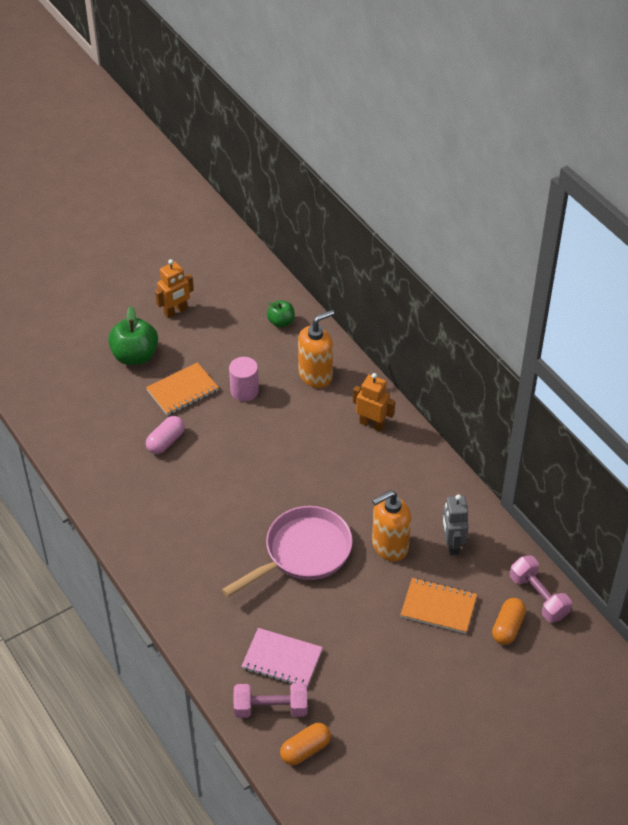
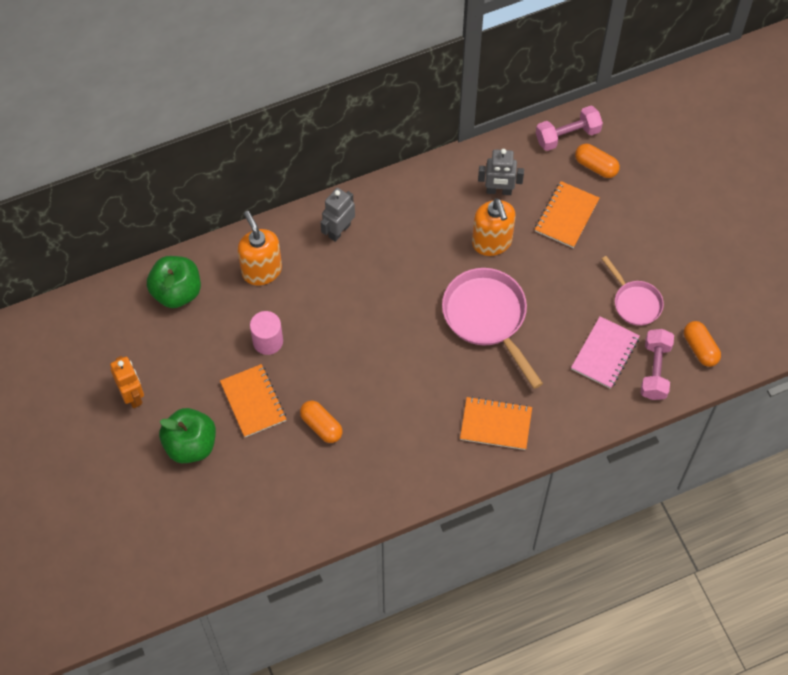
camera: 80 degrees left, 15 degrees up
(166, 441) = (321, 426): pink capsule -> orange capsule
(187, 574) = (495, 424): none -> orange notebook
(281, 322) = (177, 292): green apple -> green apple, size x1.73
(348, 681) = (635, 302): none -> pink pan
(372, 424) = (339, 230): orange robot -> grey robot

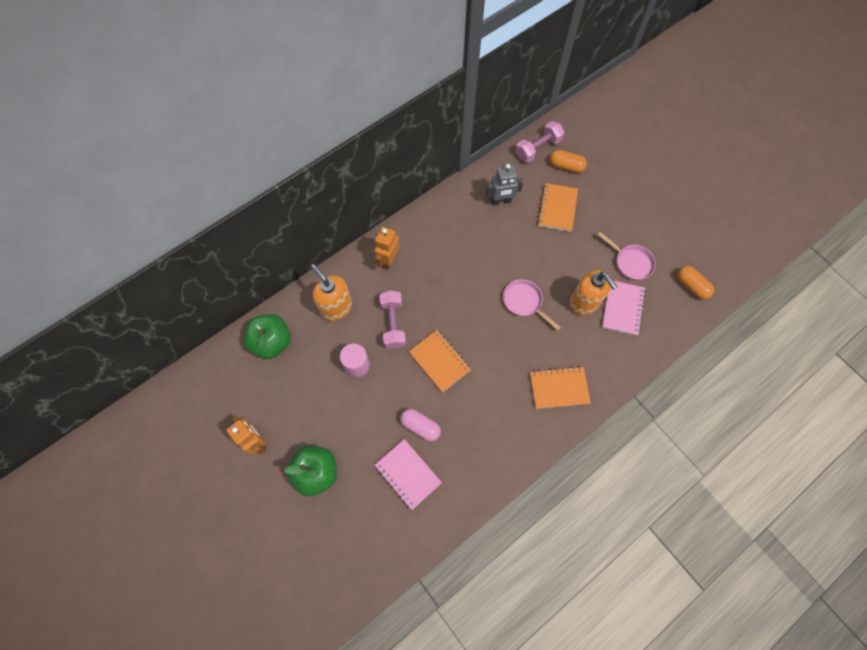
camera: 15 degrees left, 5 degrees up
(253, 401) = (359, 420): orange notebook -> orange notebook (439, 361)
(292, 472) = (408, 474): none -> pink notebook
(321, 426) = (420, 426): orange capsule -> pink capsule
(339, 230) = (388, 260): grey robot -> orange robot
(487, 318) = (524, 302): pink pan -> pink pan, size x0.58
(492, 242) = (508, 242): orange soap dispenser -> orange soap dispenser (584, 303)
(655, 370) = (664, 312): pink dumbbell -> pink dumbbell (393, 323)

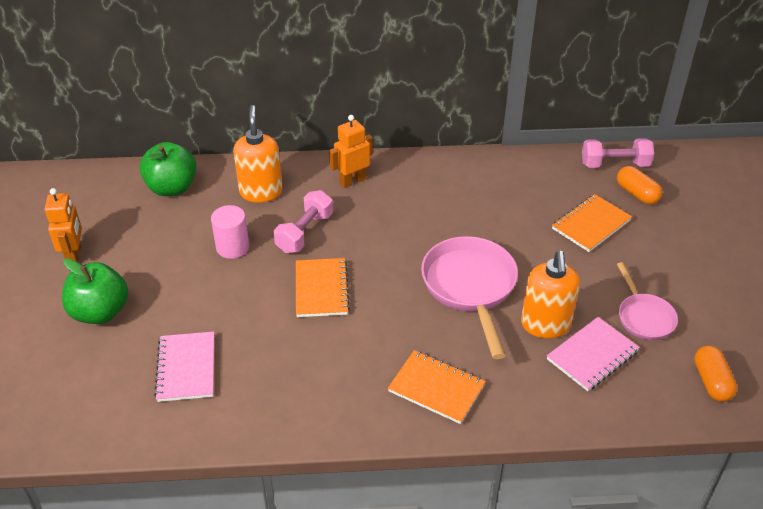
camera: 35 degrees right, 25 degrees down
(420, 426) = (243, 334): pink capsule -> none
(501, 201) = (527, 189): grey robot -> none
(524, 302) = (470, 287): pink pan -> pink pan, size x1.73

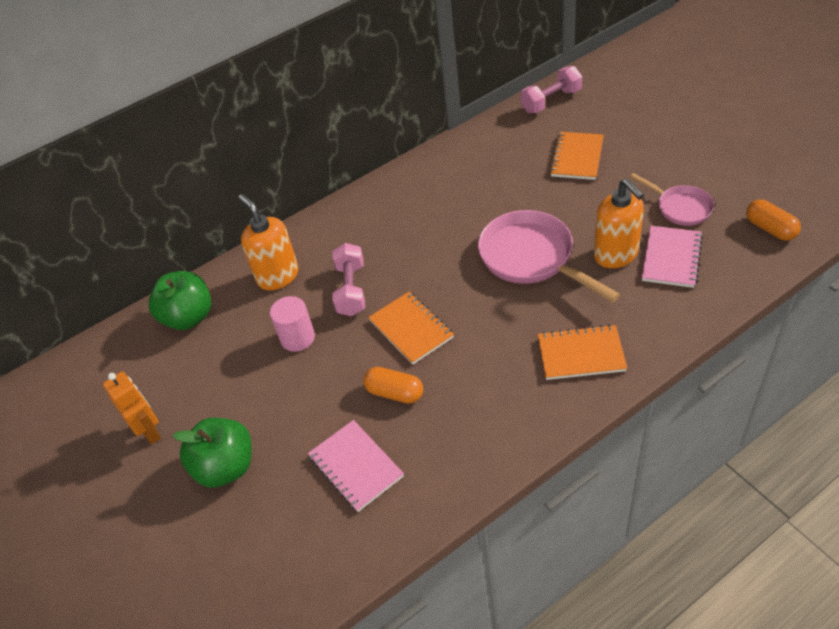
camera: 25 degrees left, 5 degrees up
(352, 181) = (351, 223): orange robot -> none
(636, 194) = (588, 115): orange capsule -> orange capsule (395, 393)

